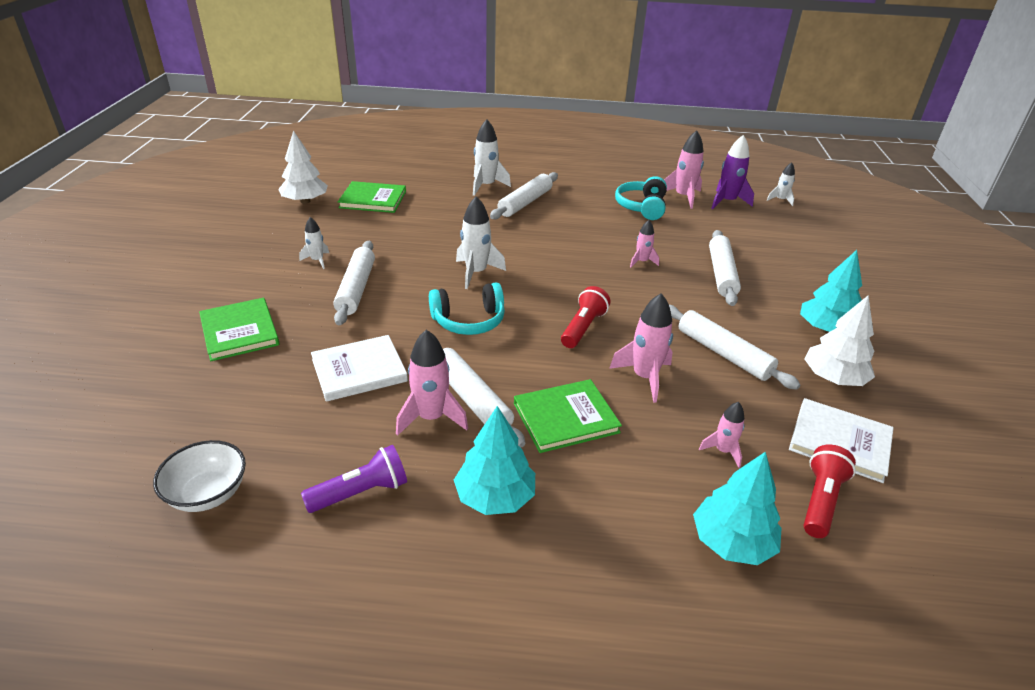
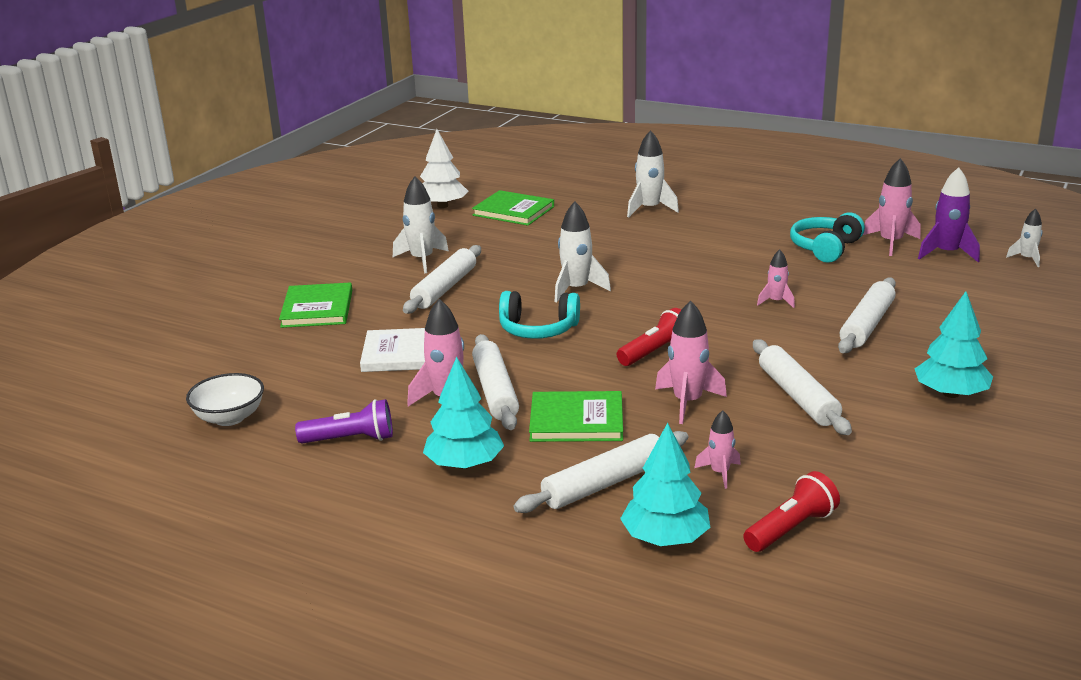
camera: 25 degrees right, 10 degrees down
(317, 260) = (422, 260): white rocket -> white rocket, size x1.70
(525, 203) = (683, 230): white rolling pin -> white rolling pin (604, 483)
(833, 378) = (912, 437): white tree -> none
(839, 442) = (862, 490): white book -> none

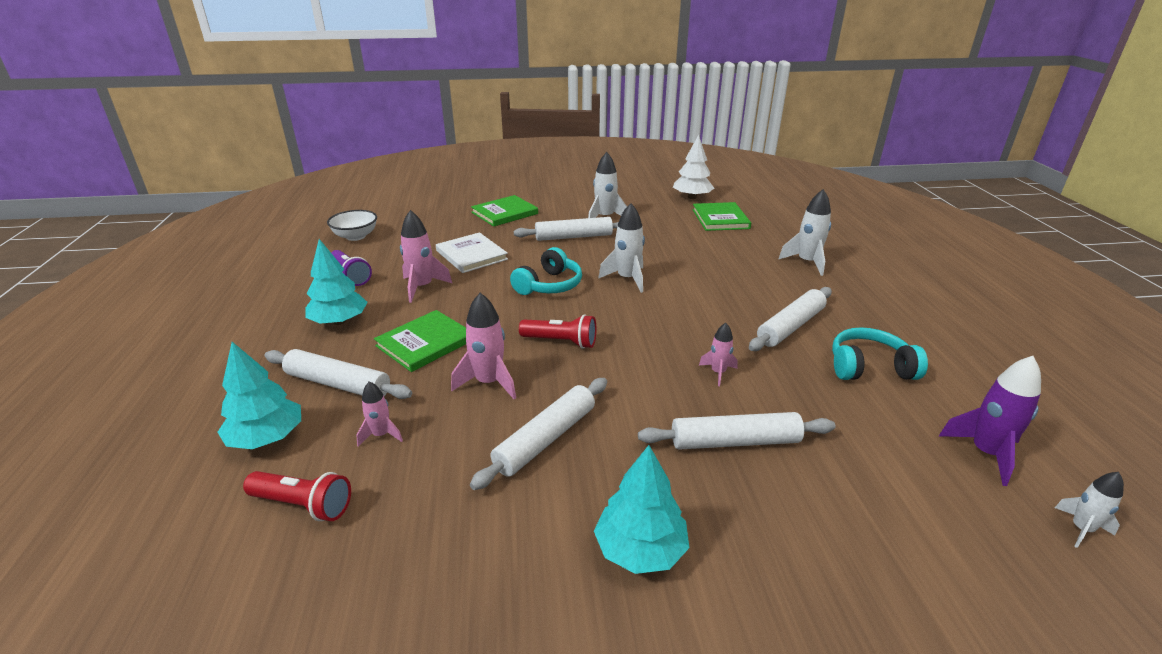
camera: 55 degrees right, 5 degrees up
(495, 391) = (445, 300): white rolling pin -> white rolling pin (791, 326)
(538, 329) = (549, 285): turquoise headphones -> turquoise headphones turned 120 degrees counterclockwise
(576, 420) = (425, 343): green book -> green book turned 75 degrees clockwise
(891, 243) = (947, 405): pink rocket -> none

